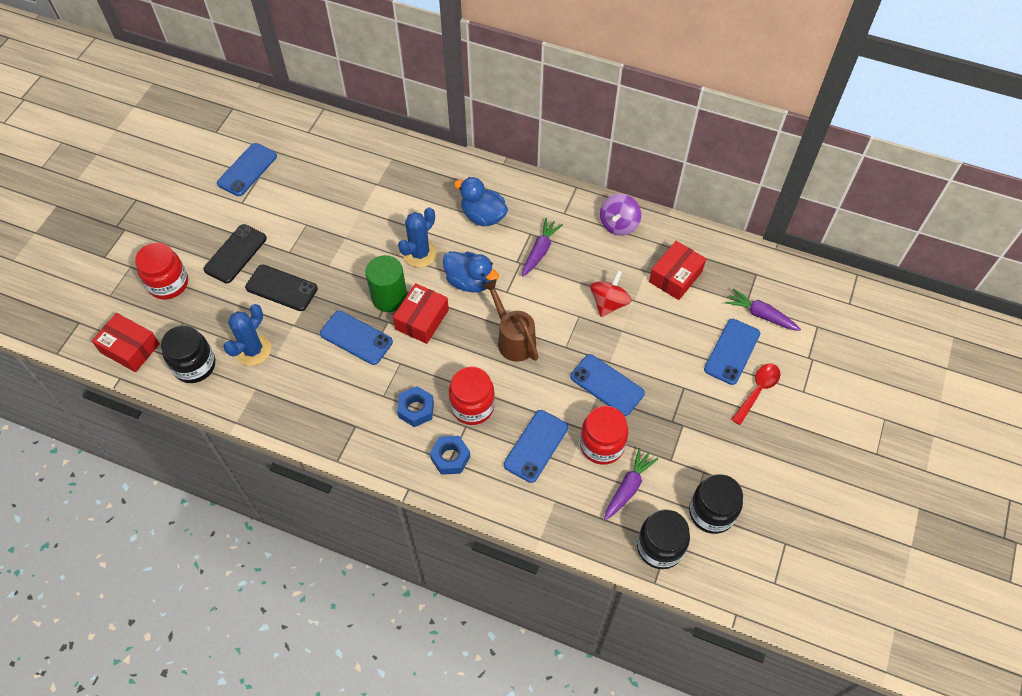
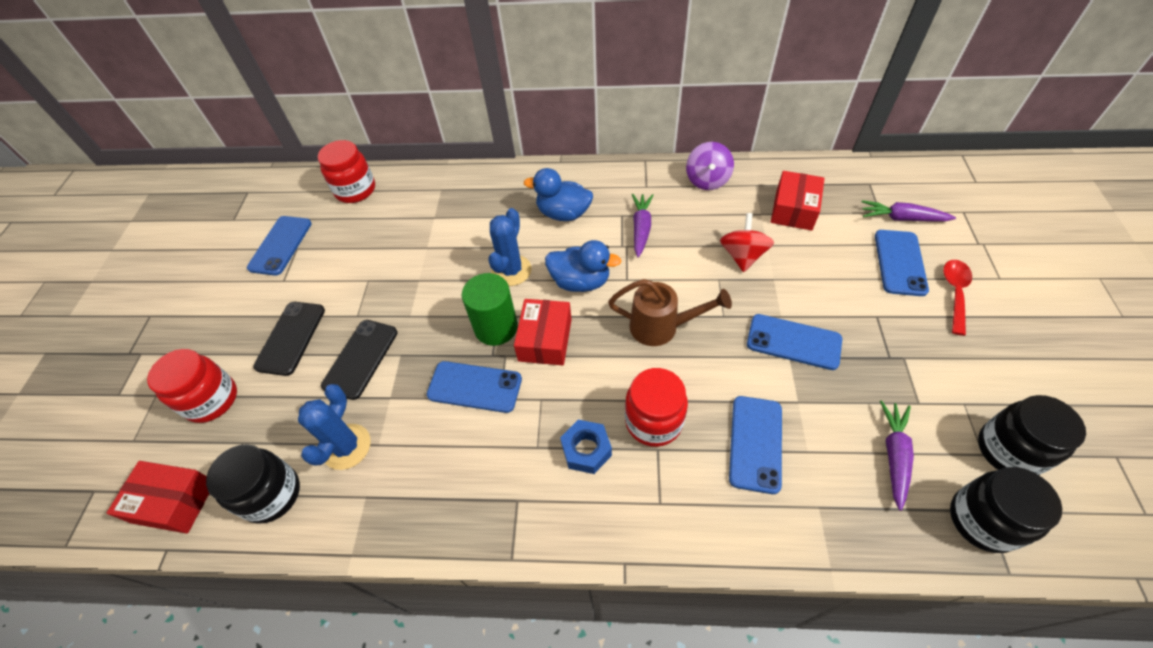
camera: 15 degrees left, 5 degrees down
(281, 288) = (360, 359): black phone -> black phone turned 75 degrees counterclockwise
(450, 458) = (659, 498): blue nut -> none
(513, 339) = (661, 327): brown watering can -> brown watering can turned 150 degrees clockwise
(602, 445) = (831, 413): red jar -> red jar (355, 190)

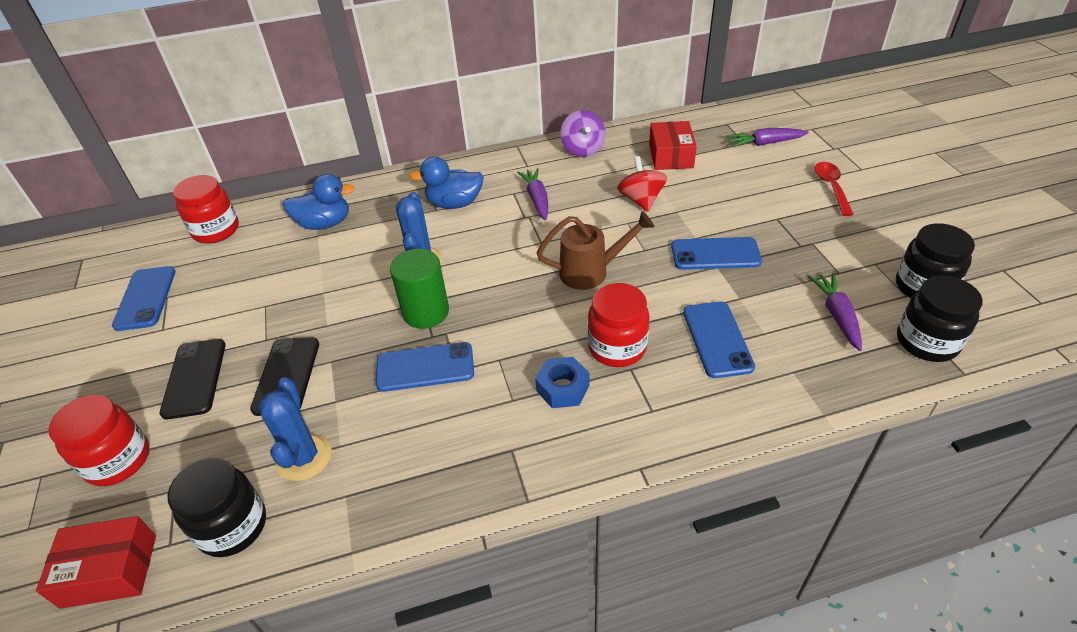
camera: 20 degrees left, 10 degrees down
(545, 340) = (481, 309): red box -> none
(580, 282) = (496, 254): blue duck -> blue duck (324, 224)
(900, 262) = (777, 175): blue phone -> none

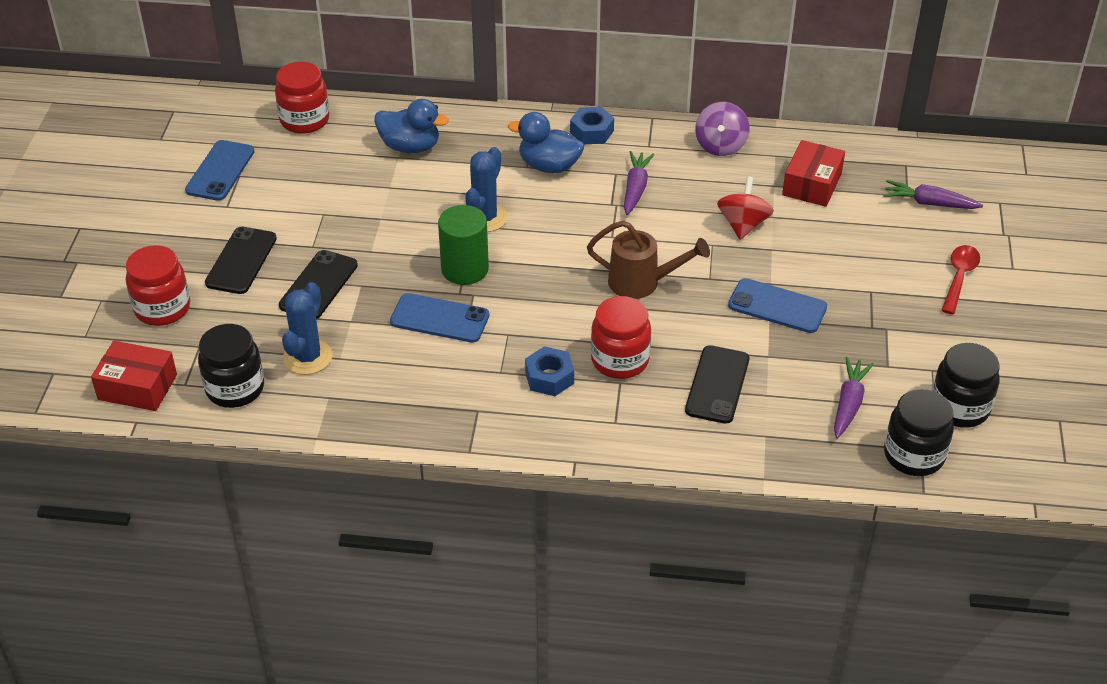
camera: 20 degrees right, 0 degrees up
(475, 168) = (592, 132): none -> blue nut
(717, 339) = (717, 385): blue phone -> black phone

